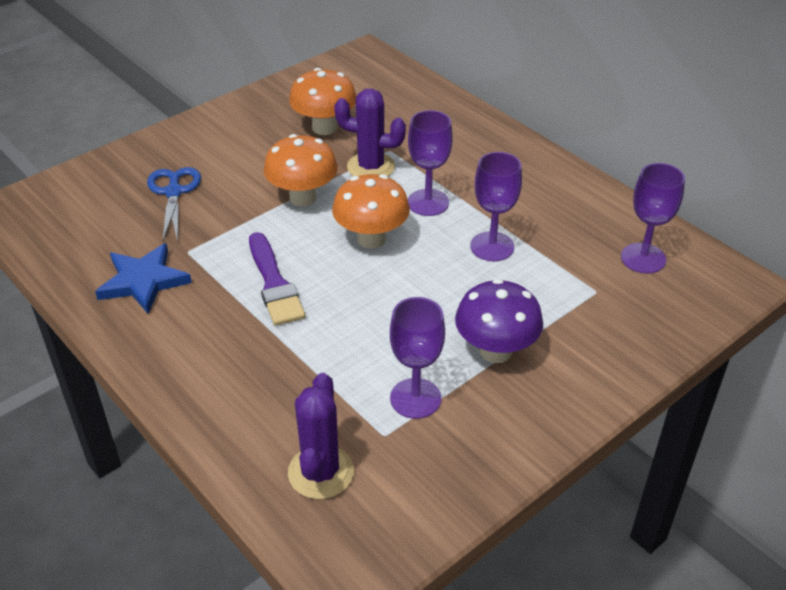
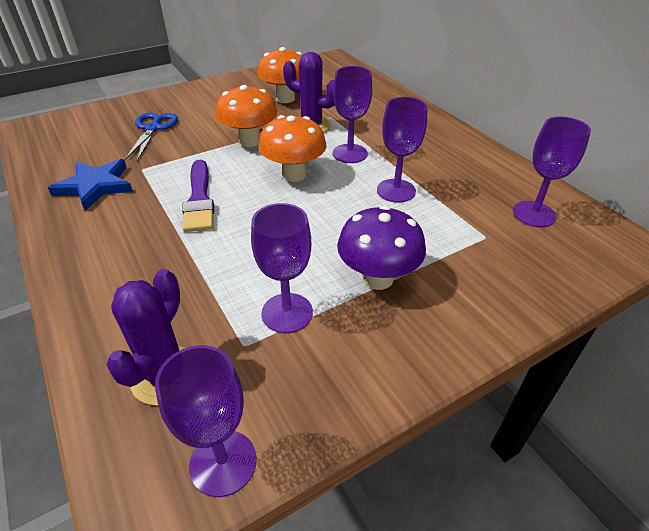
camera: 10 degrees right, 0 degrees up
(402, 534) = (223, 462): none -> purple goblet

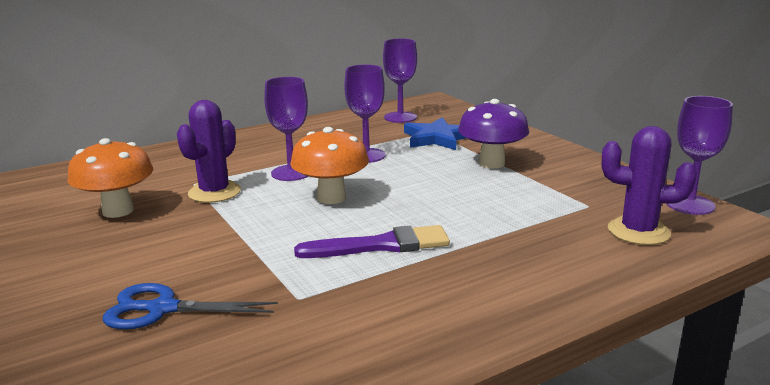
camera: 90 degrees left, 20 degrees down
(95, 186) = (345, 330): blue star -> blue star (437, 138)
(250, 141) = (241, 226): orange mushroom -> none
(287, 313) = (545, 192): purple goblet -> none

